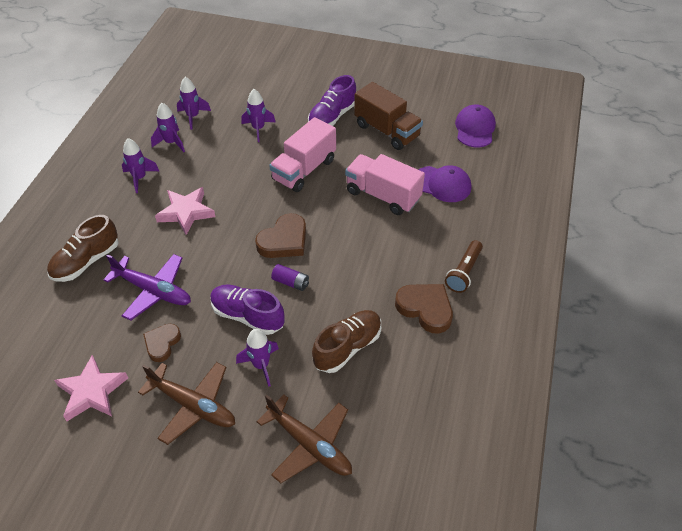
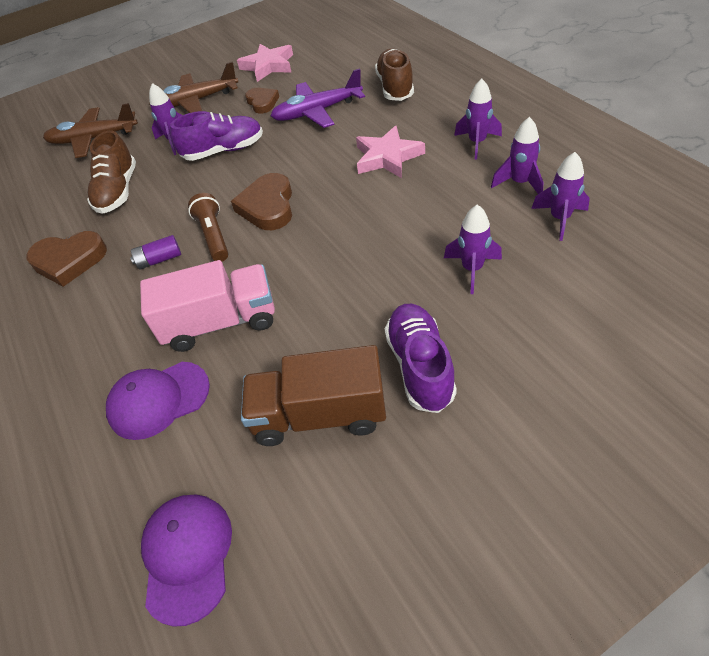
camera: 140 degrees right, 0 degrees up
(291, 282) = (218, 189): purple battery -> purple battery (159, 260)
(304, 170) = (346, 274): pink truck -> none
(464, 272) = (50, 319): brown flashlight -> brown flashlight (214, 236)
(475, 128) = (187, 556): purple cap -> purple cap turned 150 degrees counterclockwise

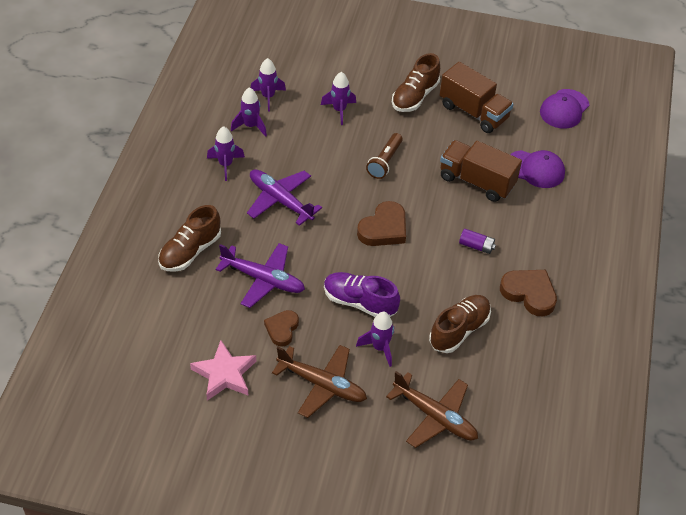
camera: 145 degrees left, 0 degrees up
(214, 236) = (433, 235): brown flashlight -> brown flashlight (385, 162)
(220, 322) = (476, 181): pink truck -> brown truck
(387, 157) = (280, 201): pink star -> purple plane
(420, 366) = (415, 96): purple shoe -> brown shoe

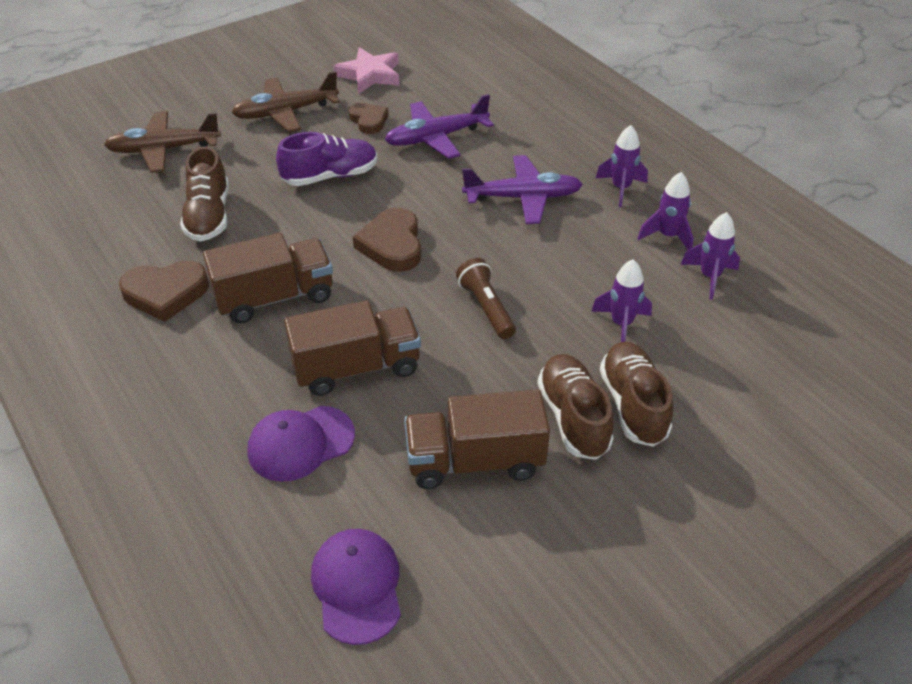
camera: 135 degrees right, 5 degrees down
(190, 251) = (525, 115): brown shoe -> brown shoe (633, 405)
(380, 348) = (269, 160): purple rocket -> none
(476, 246) = (275, 297): purple battery -> brown truck

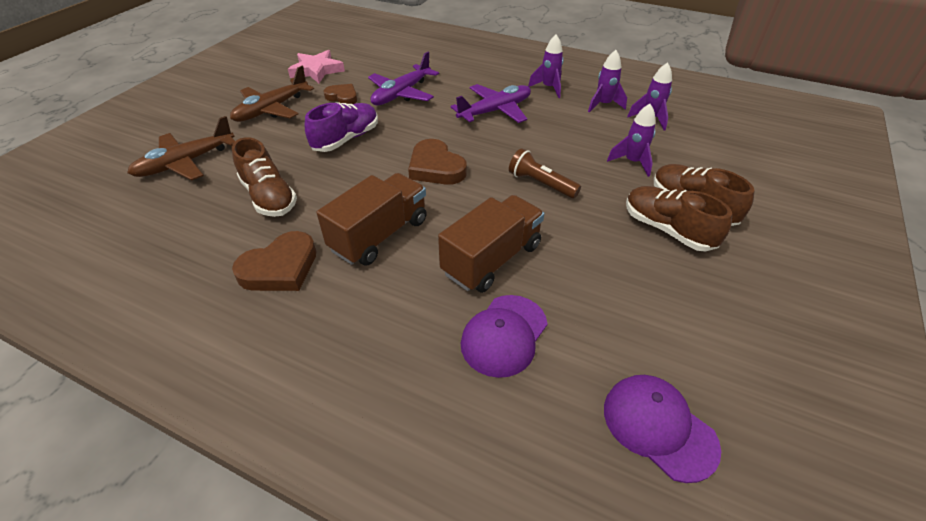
camera: 30 degrees left, 0 degrees up
(475, 461) = (639, 287): brown truck -> none

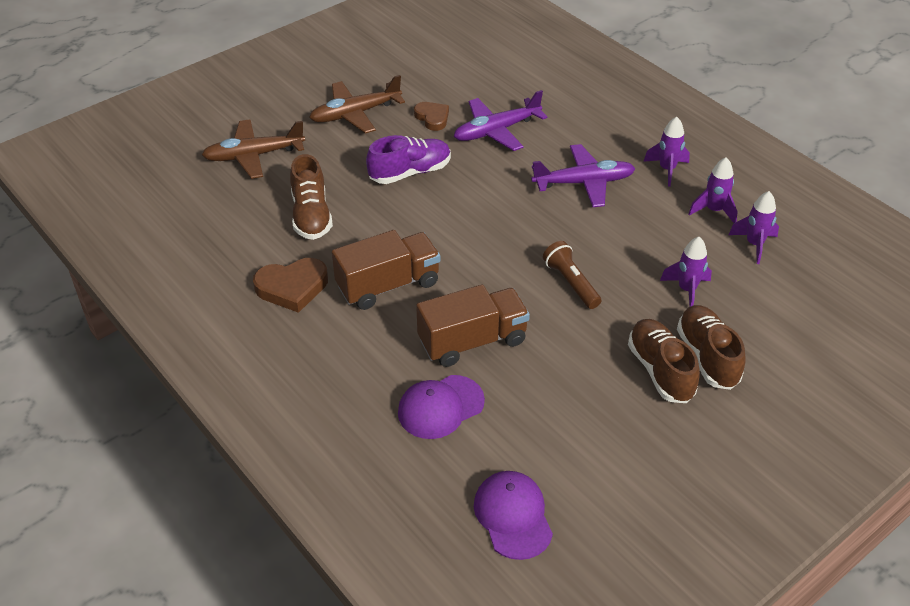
camera: 25 degrees right, 0 degrees up
(317, 70) = (423, 73): pink star -> none
(436, 167) = (479, 232): brown heart -> none

